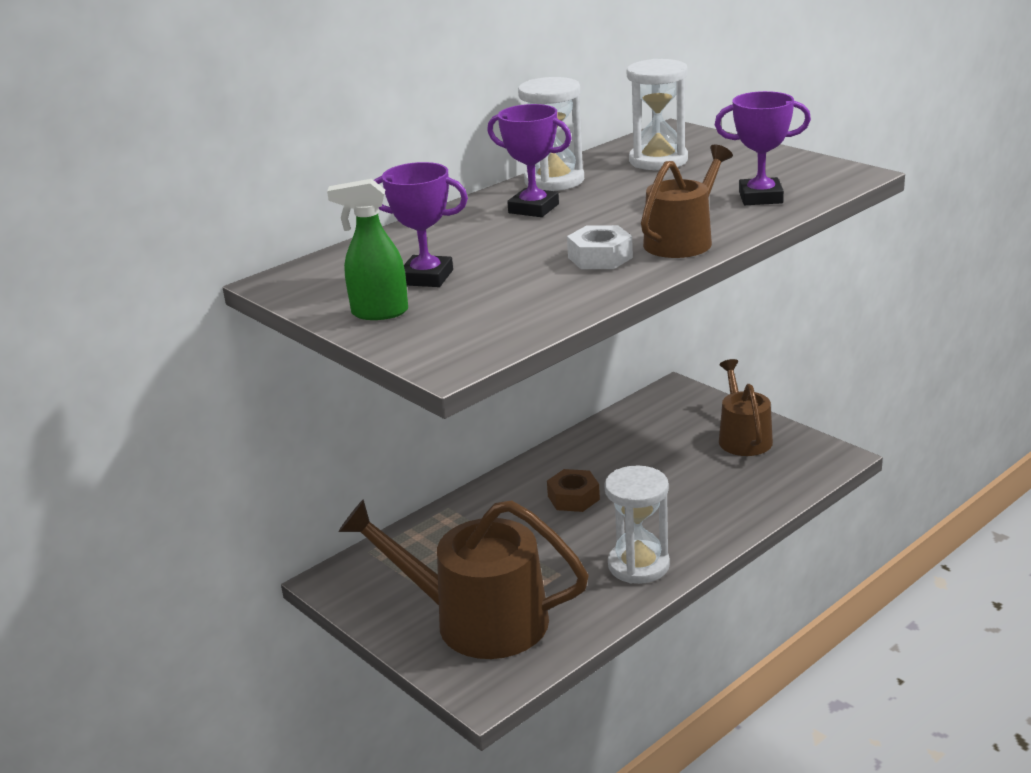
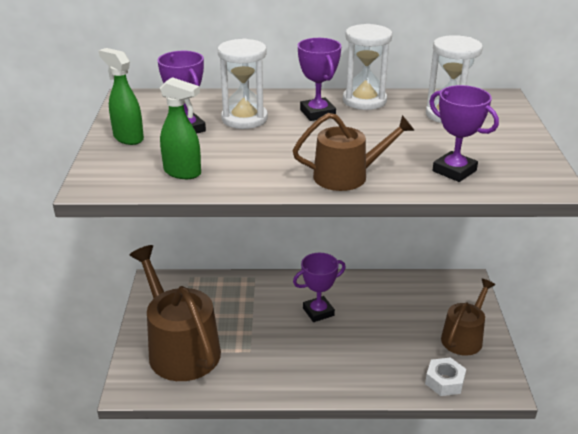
camera: 40 degrees right, 5 degrees up
(520, 309) = (183, 173): none -> green spray bottle
(573, 498) = (318, 312): brown nut -> purple trophy
(600, 257) = (283, 163): white nut -> white nut (444, 381)
(638, 565) = (292, 375): white hourglass -> white hourglass (244, 119)

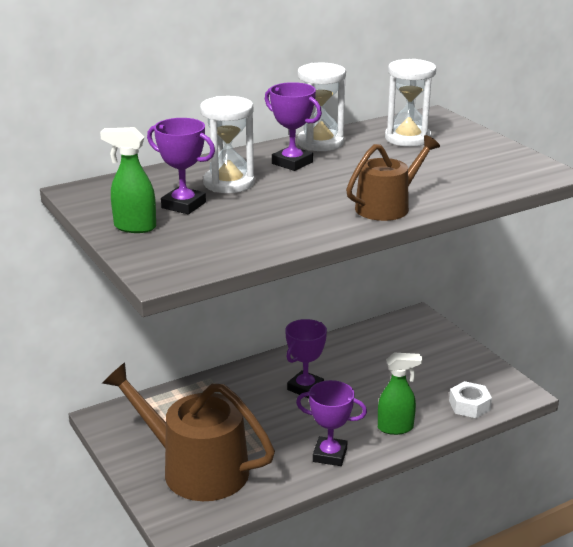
camera: 30 degrees left, 5 degrees down
(183, 173) = (236, 242): green spray bottle -> green spray bottle (396, 428)
(454, 171) = (467, 181): purple trophy -> purple trophy (330, 455)
(464, 337) = (454, 364): brown watering can -> none

